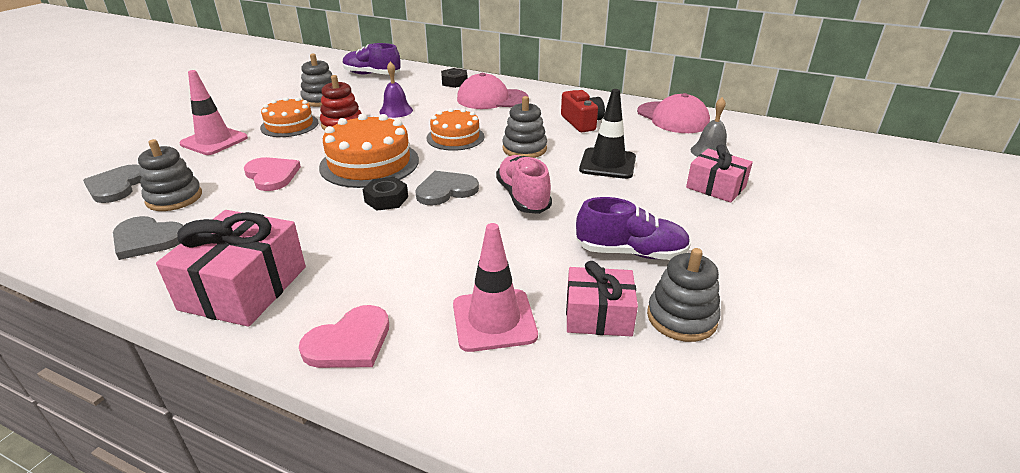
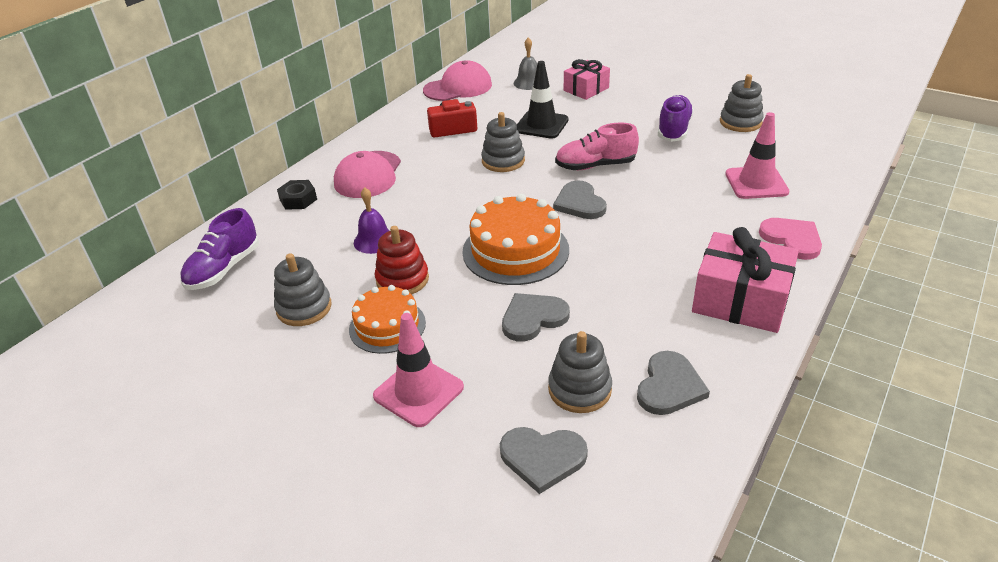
camera: 80 degrees left, 5 degrees up
(272, 175) = (533, 318): pink heart -> grey heart
(386, 199) = (594, 235): black nut -> none
(455, 137) = (465, 198): orange cake -> none
(598, 315) = (743, 147): pink gift -> none

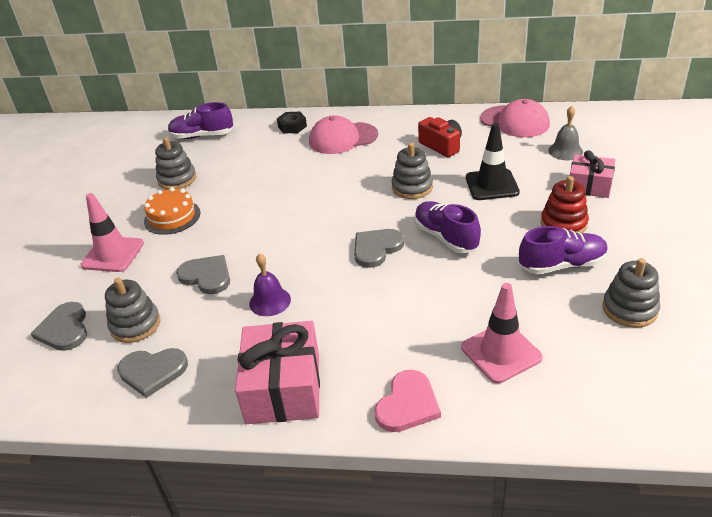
camera: 65 degrees right, 0 degrees up
(374, 240) = (262, 174): purple bell -> purple bell (270, 301)
(402, 279) = (224, 203): red stacking toy -> red stacking toy (563, 224)
(515, 250) = (286, 239): orange cake -> none
(595, 166) = (446, 237): pink shoe -> purple shoe

